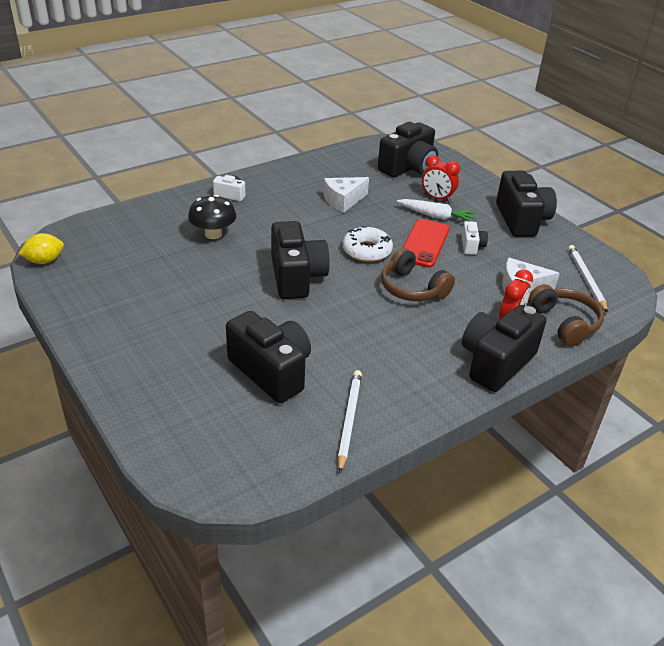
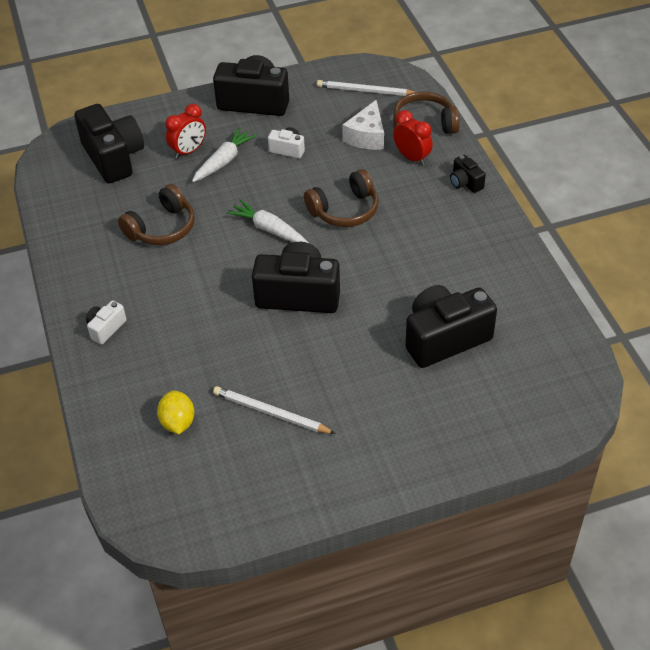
camera: 70 degrees left, 10 degrees up
(44, 261) = (189, 531): yellow lemon -> yellow lemon (178, 422)
(213, 234) = (189, 355): black mushroom -> none
(343, 200) = (162, 228): white cheese -> brown headphones
(349, 420) = (519, 295): white pencil -> white pencil (271, 413)
(367, 251) = (269, 229): white donut -> white carrot
(424, 243) = (271, 183): red phone -> none
(496, 362) = (465, 183): black camera -> black camera, size x0.47

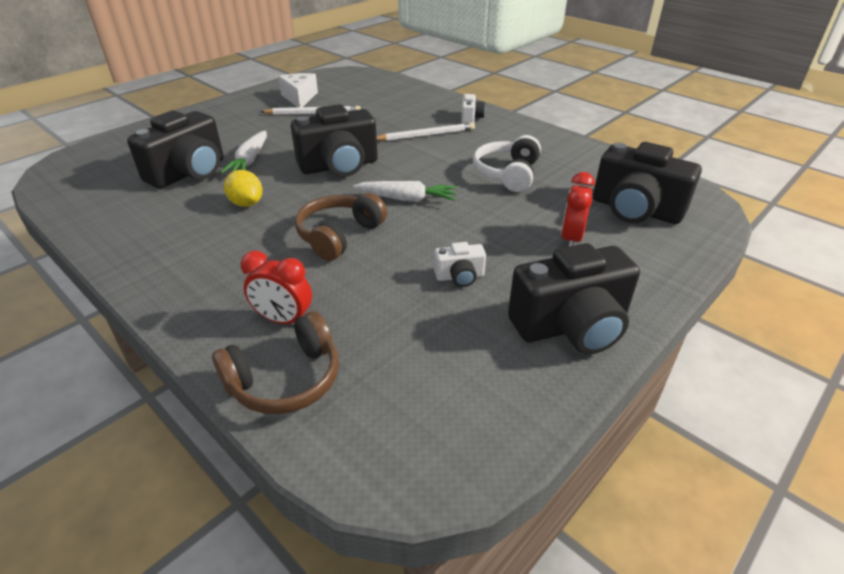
camera: 150 degrees right, 10 degrees down
(162, 228) = (507, 174): brown headphones -> white headphones
(178, 422) = (372, 98): yellow lemon -> yellow lemon (246, 203)
(224, 161) = (520, 241): white carrot -> white carrot (250, 160)
(365, 91) = (420, 412): white pencil -> white pencil (426, 135)
(367, 136) = (367, 329): white cheese -> white cheese (299, 98)
(465, 183) = (193, 309): black camera -> none

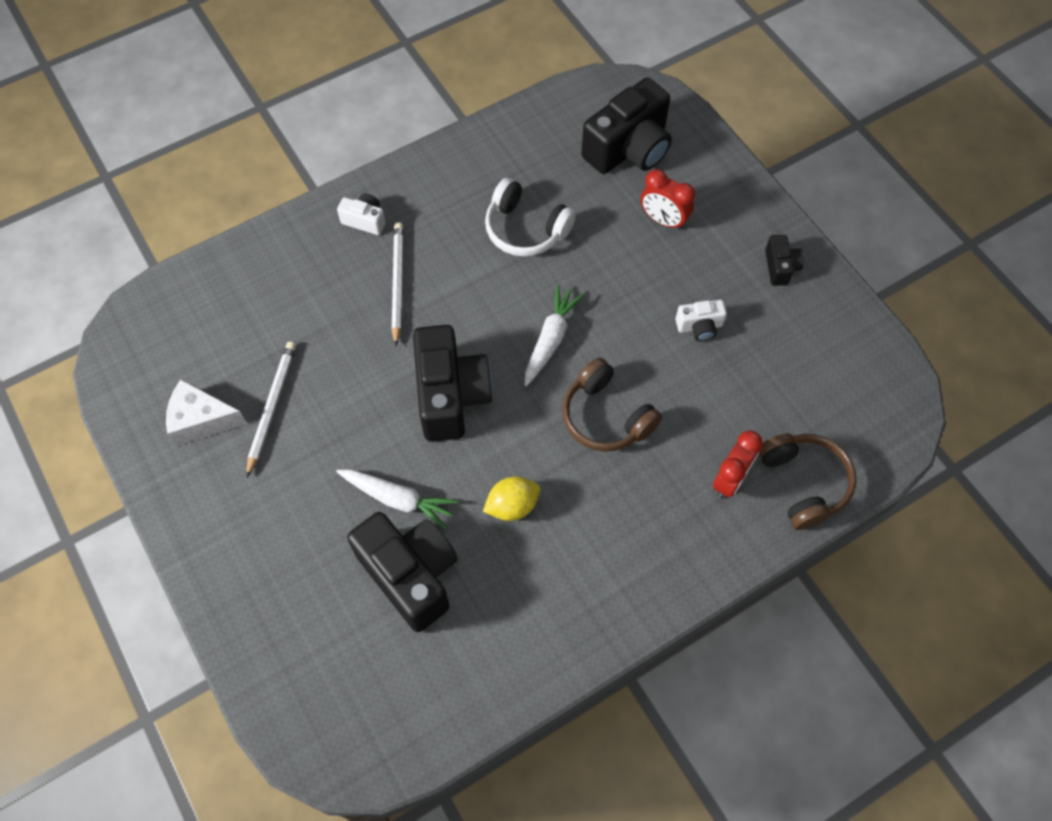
camera: 75 degrees left, 25 degrees up
(460, 277) = (699, 326): white camera -> white camera turned 75 degrees clockwise
(571, 326) = (780, 267): black camera -> black camera, size x0.47

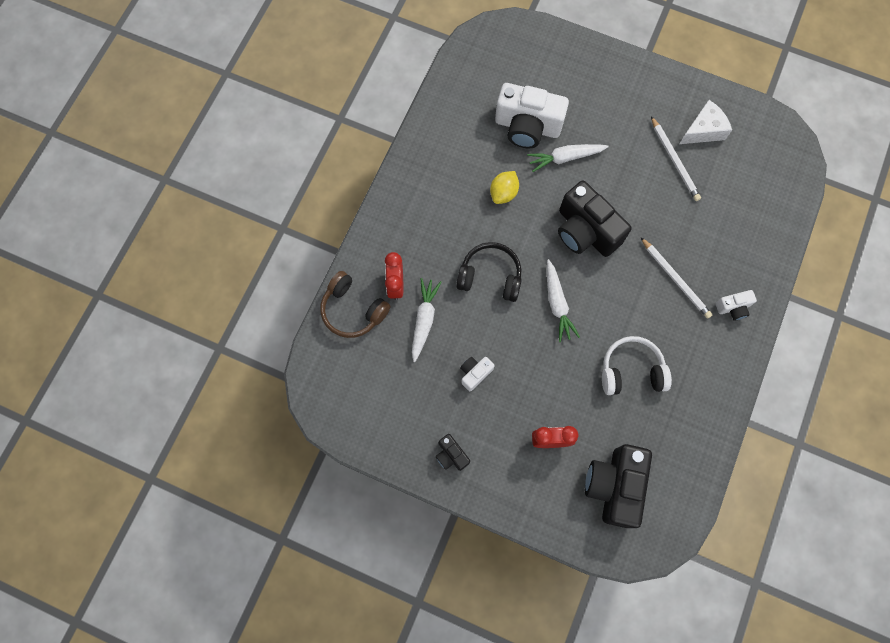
camera: 145 degrees right, 10 degrees up
(410, 575) = (527, 126): black camera -> white camera
(605, 416) = (490, 276): brown headphones -> black headphones
(721, 417) = (424, 320): none -> white carrot

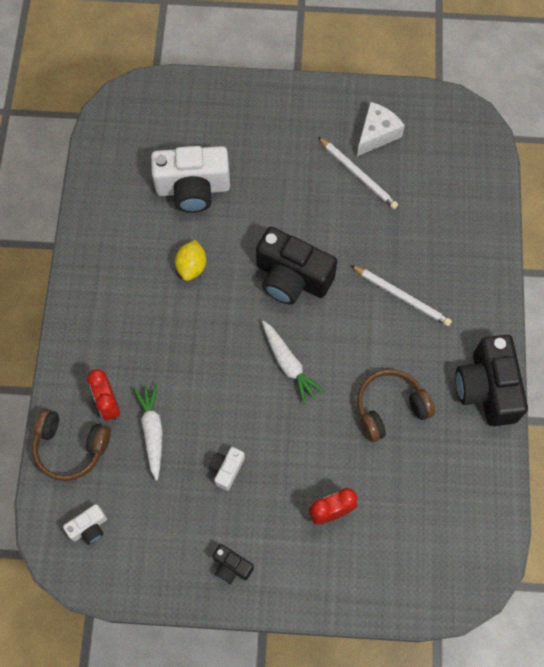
camera: 20 degrees left, 5 degrees down
(490, 276) = (207, 360): black headphones -> none
(565, 158) = (244, 208): white carrot -> none
(614, 486) = (414, 536): black camera -> black camera (487, 388)
(631, 371) = (390, 408): white headphones -> brown headphones
(733, 308) = (470, 306): white camera -> white camera (89, 527)

